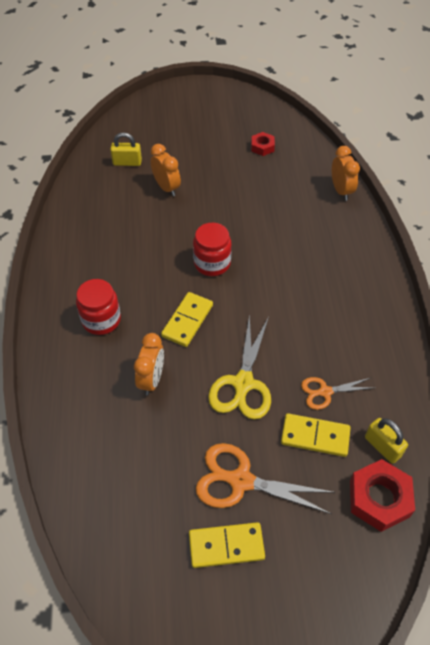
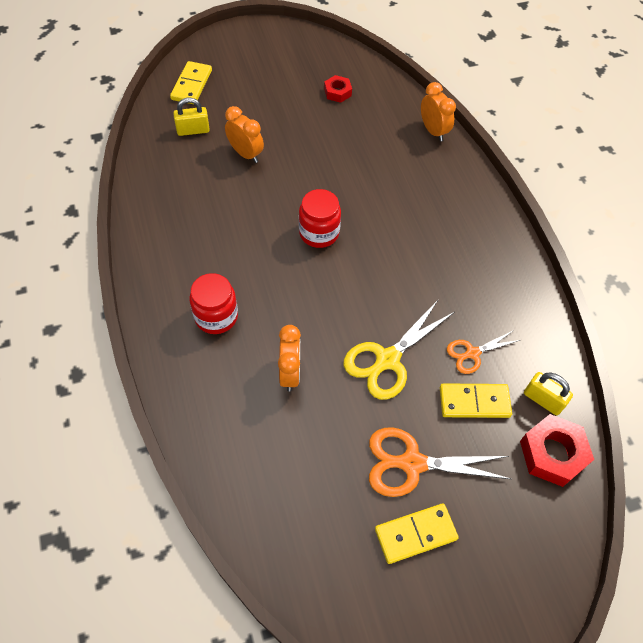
camera: 15 degrees left, 5 degrees up
(187, 321) = (310, 301): yellow domino -> yellow domino (192, 85)
(243, 384) = (387, 360): yellow scissors -> yellow scissors turned 45 degrees clockwise

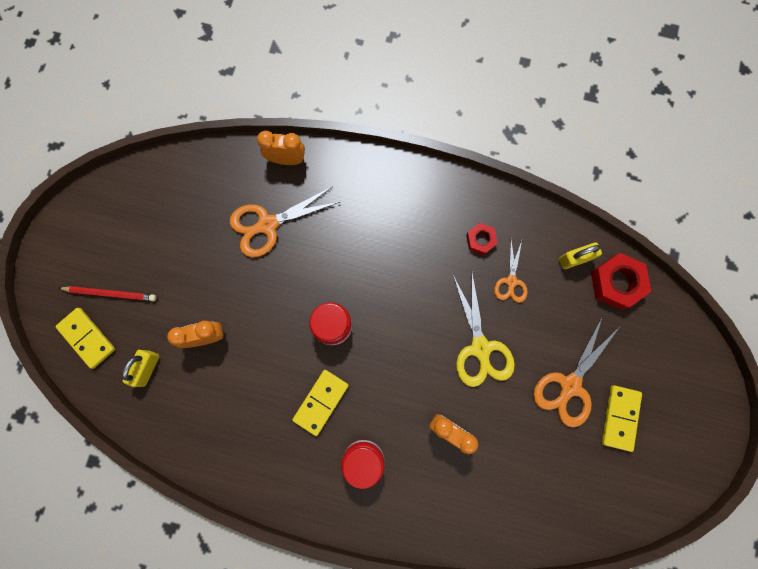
camera: 55 degrees left, 20 degrees up
(236, 81) = (110, 293): none -> red pencil
(337, 92) = (188, 210): red nut -> red nut (480, 240)
(368, 146) = (267, 225): none -> orange scissors
(474, 402) = (549, 308): yellow domino -> yellow domino (321, 402)

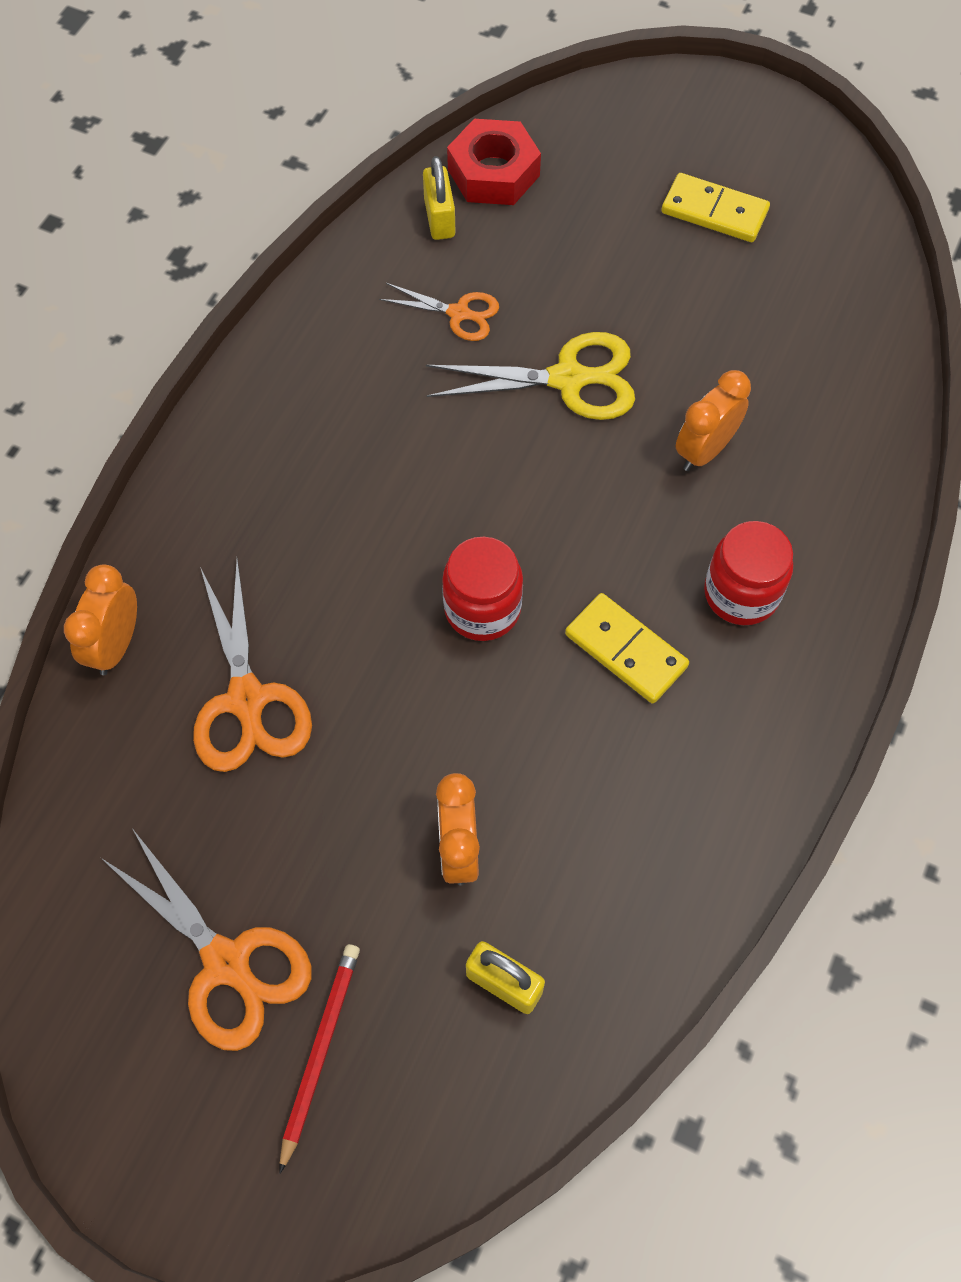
camera: 80 degrees left, 15 degrees down
(87, 338) = (411, 1115): yellow domino -> none
(480, 240) = (373, 345): red nut -> none
(569, 386) = (654, 266): orange scissors -> orange scissors (228, 963)

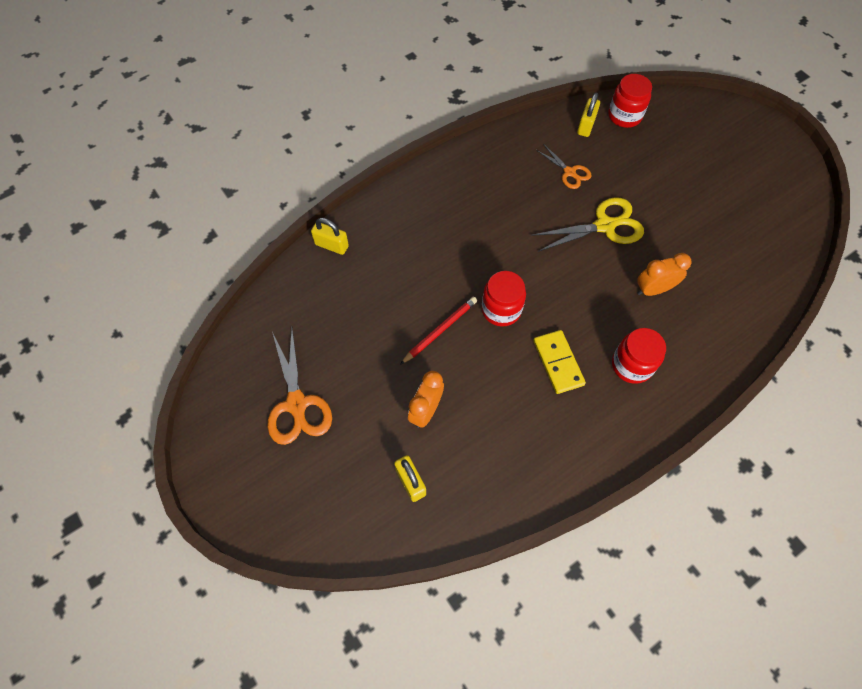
camera: 30 degrees right, 0 degrees up
(116, 645) = (331, 245): orange clock -> yellow padlock
(247, 701) = (372, 297): orange scissors -> none
(319, 1051) = (312, 464): red pencil -> red pencil (440, 330)
(493, 173) = (624, 116): red nut -> red jar
(569, 379) = (605, 225): yellow scissors -> yellow scissors turned 45 degrees counterclockwise
(714, 212) = (726, 180): yellow domino -> none

